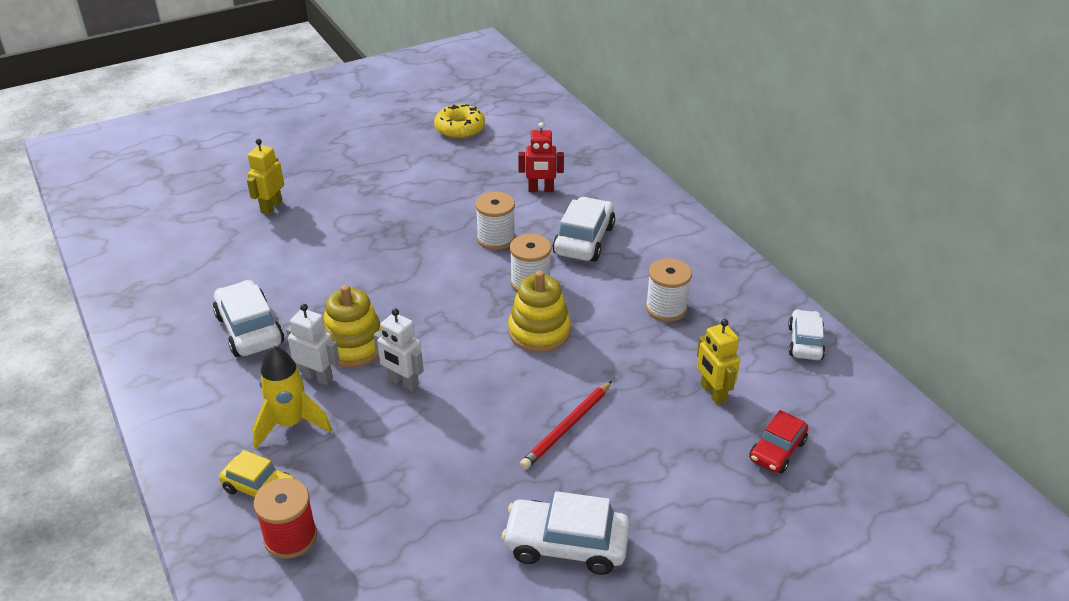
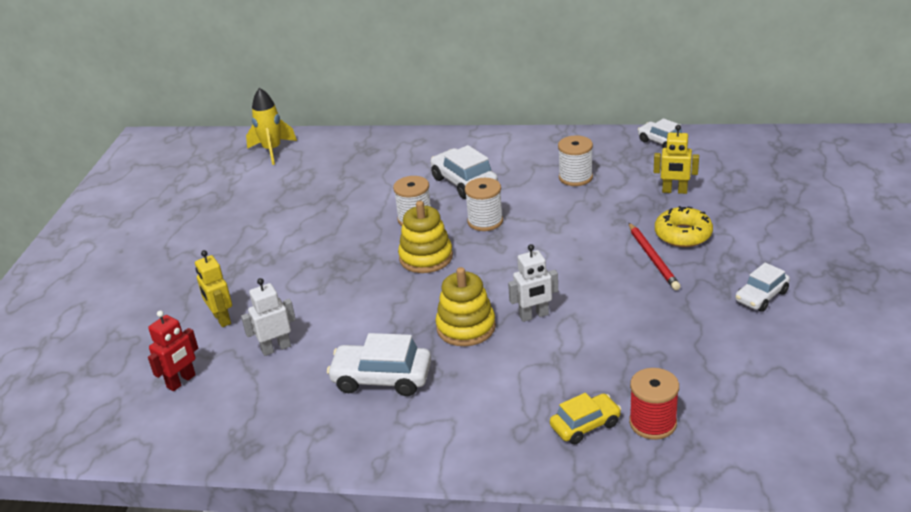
camera: 50 degrees left, 5 degrees down
(290, 423) = (525, 388): yellow rocket -> yellow rocket (272, 150)
(317, 377) = (483, 357): white robot -> white robot (276, 348)
(460, 128) = (249, 188): yellow donut -> yellow donut (683, 234)
(539, 332) = (543, 236): yellow stacking toy -> yellow stacking toy (426, 257)
(541, 190) = (381, 180): red robot -> red robot (181, 381)
(566, 545) = (761, 296): white car -> white car, size x0.65
(777, 450) = (746, 188): red car -> none

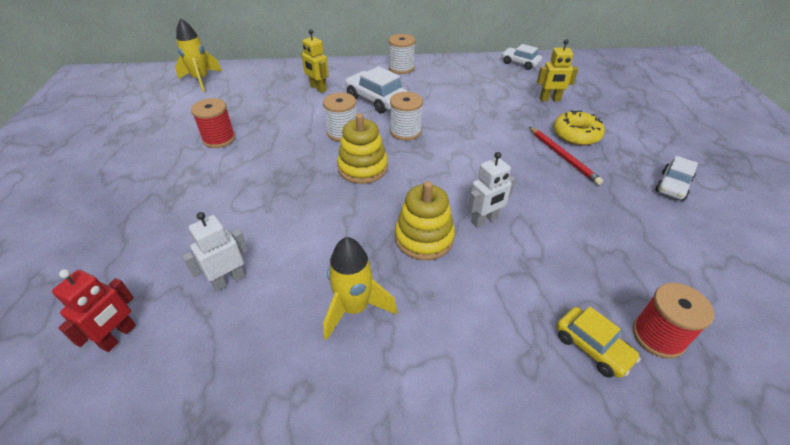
camera: 15 degrees left, 10 degrees up
(221, 319) = (164, 249): yellow robot -> yellow robot (318, 88)
(283, 219) = (219, 139): none -> red spool
(382, 378) = (354, 308): white car -> yellow rocket
(575, 177) = (466, 92): white spool -> white spool (401, 68)
(585, 425) = (592, 347): yellow car -> yellow car turned 90 degrees clockwise

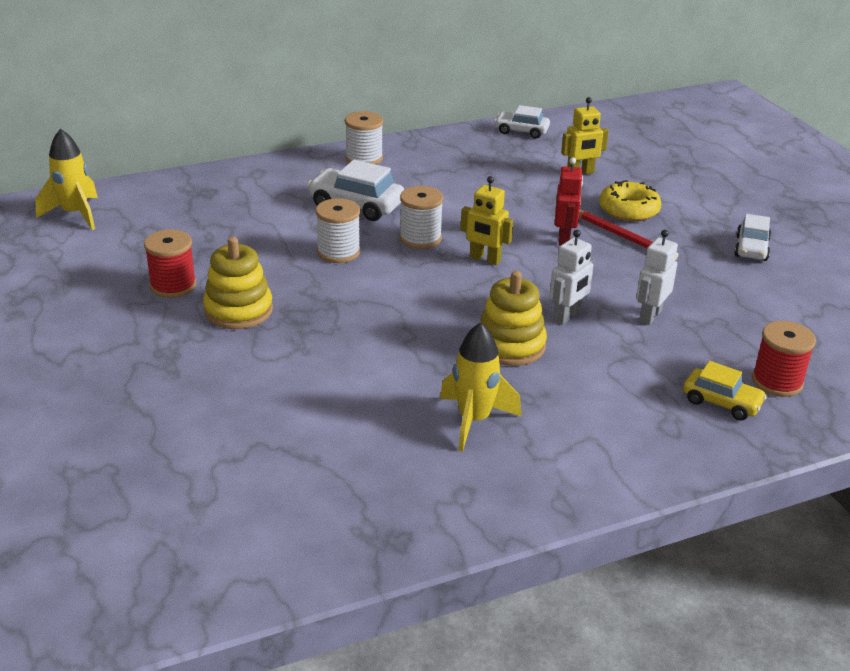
camera: 20 degrees left, 10 degrees down
(119, 336) = (230, 496): red robot -> red robot (564, 238)
(229, 280) = (315, 425): white robot -> white robot (650, 316)
(318, 88) = (263, 202): yellow robot -> yellow robot (485, 259)
(363, 168) = (393, 288): yellow stacking toy -> yellow stacking toy (238, 310)

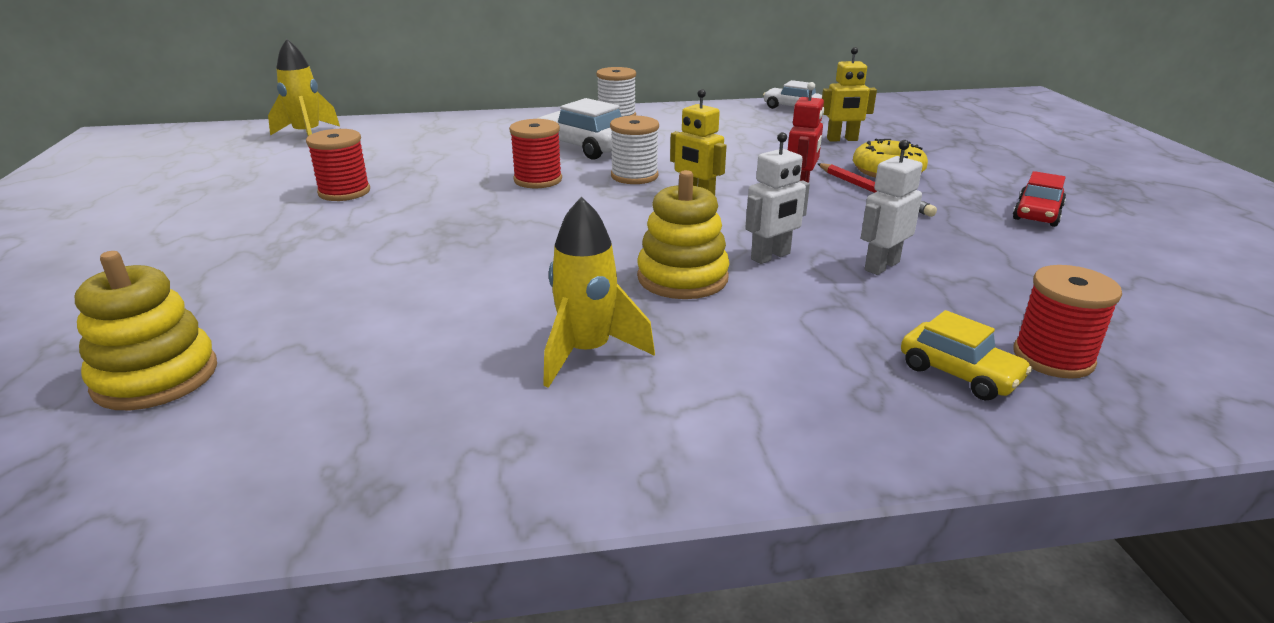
camera: 15 degrees right, 5 degrees down
(238, 310) = (391, 217): yellow stacking toy -> yellow stacking toy (156, 377)
(338, 252) = (538, 180): white spool -> red spool
(751, 248) = (1037, 214): white car -> red car

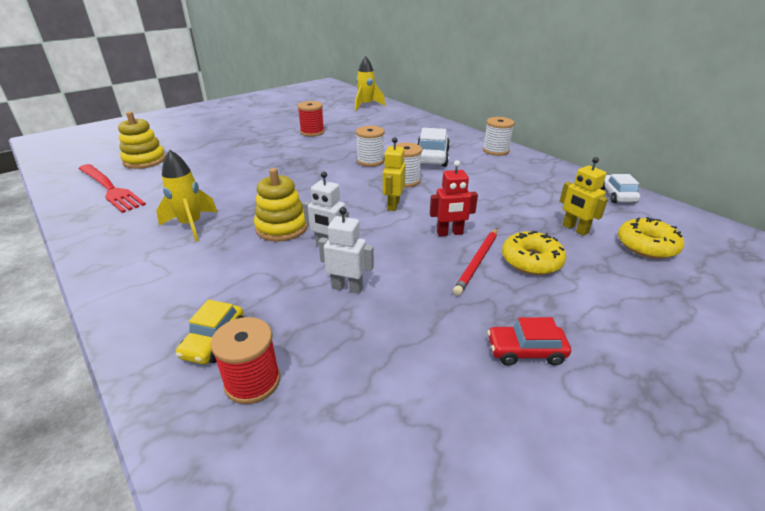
camera: 60 degrees right, 5 degrees up
(259, 440) = (110, 189): none -> red fork
(538, 180) = (370, 161): red spool -> white spool
(894, 127) = (647, 245): none -> yellow donut

